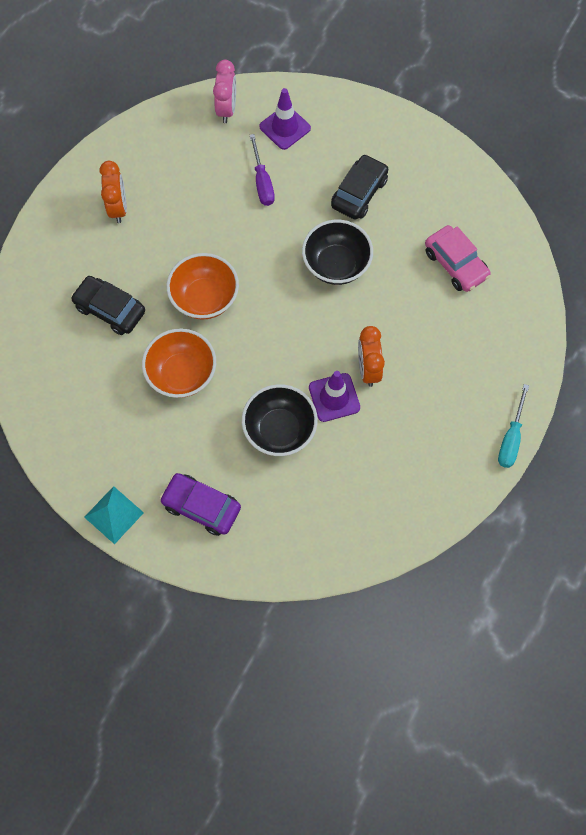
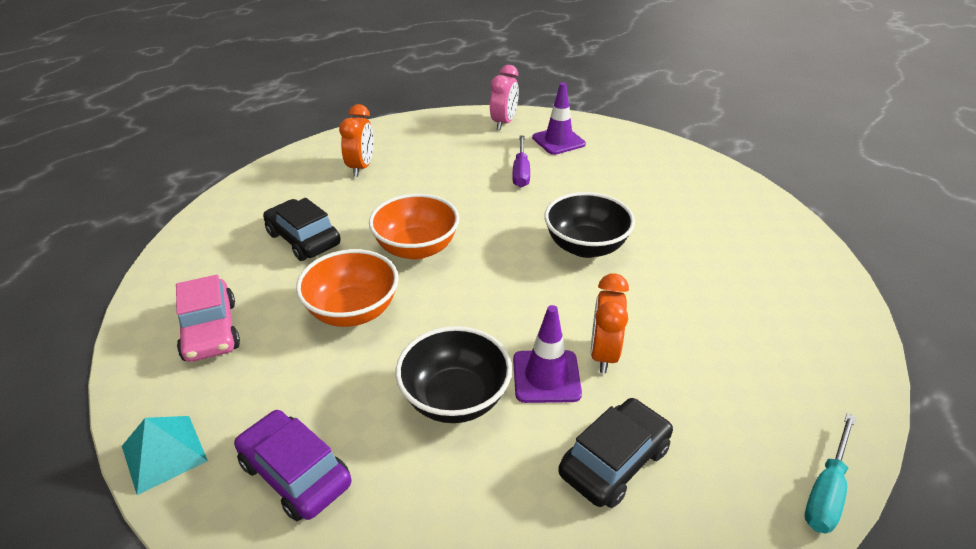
camera: 15 degrees right, 30 degrees down
(359, 193) = (627, 195): black car -> black car (614, 461)
(455, 264) = (740, 271): pink car -> pink car (210, 331)

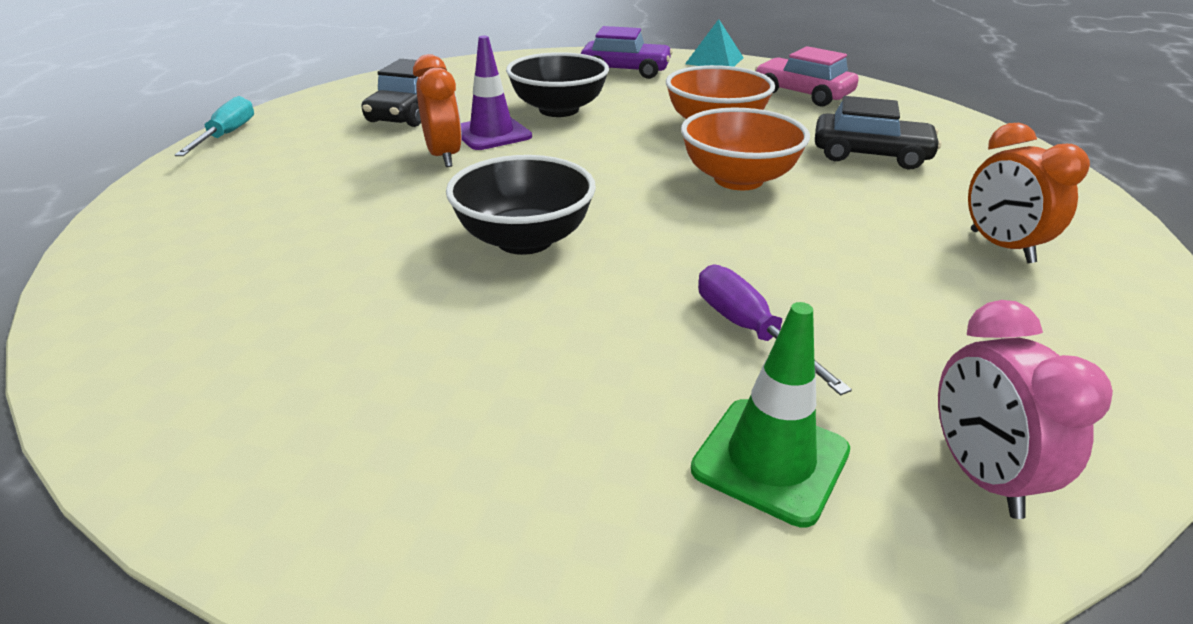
camera: 150 degrees right, 5 degrees down
(558, 141) = (770, 460): purple traffic cone -> green traffic cone

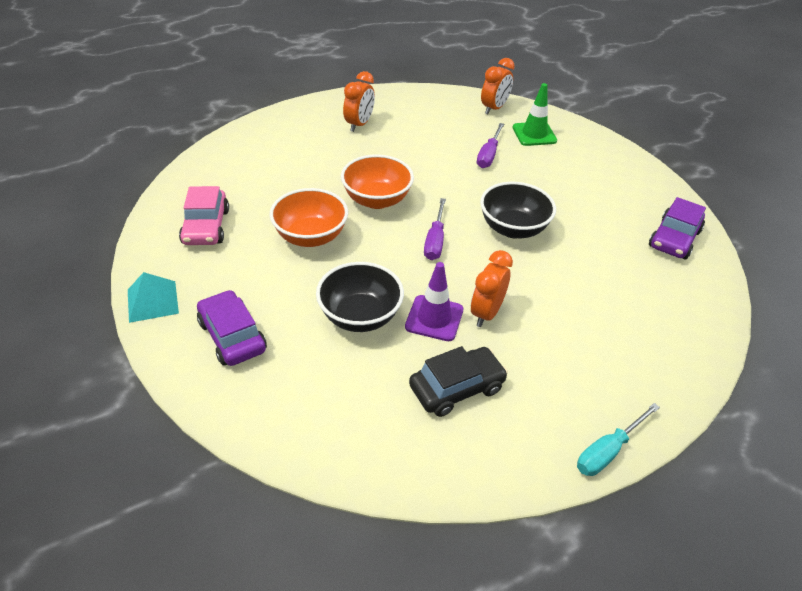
camera: 135 degrees left, 10 degrees up
(205, 381) = (674, 239): none -> purple car
(597, 179) = (435, 241): none -> purple screwdriver
(870, 155) = (294, 173): black car -> none
(980, 475) = (494, 108): pink clock -> orange clock

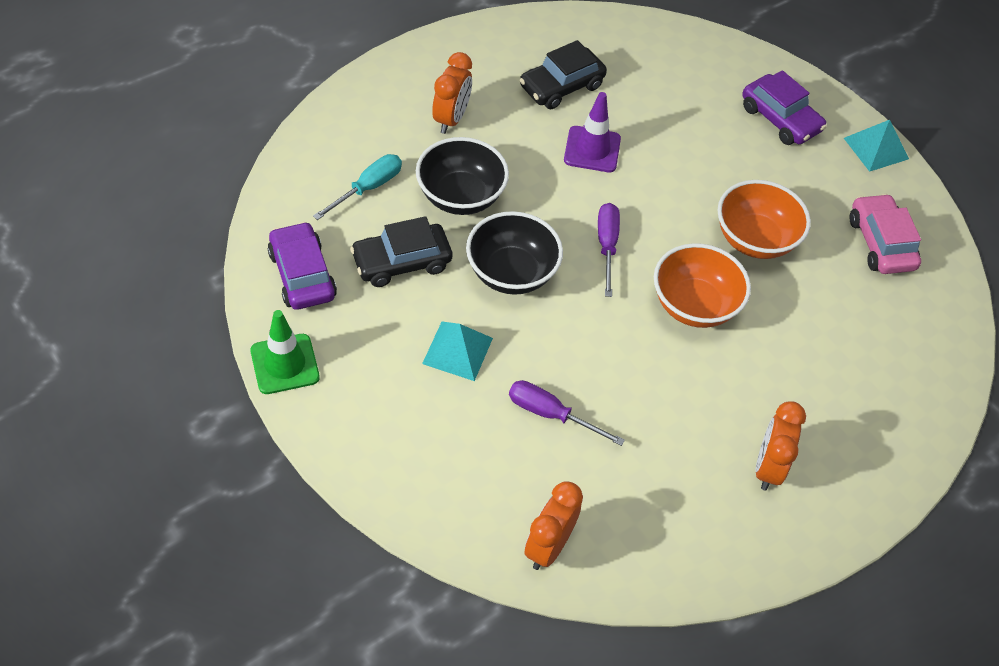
camera: 170 degrees right, 10 degrees up
(360, 316) = (667, 146): black bowl -> black bowl (460, 197)
(486, 313) = (539, 158): orange clock -> orange clock (451, 119)
(488, 155) = (551, 414): purple screwdriver -> purple screwdriver turned 75 degrees counterclockwise
(534, 134) = (477, 478): green traffic cone -> green traffic cone (285, 364)
(551, 188) = (457, 351): none -> turquoise pyramid
(599, 242) = (401, 262): none -> black car
(608, 451) = (430, 46): turquoise screwdriver -> turquoise screwdriver (368, 188)
(674, 239) = (302, 275): purple car -> purple car turned 45 degrees counterclockwise

